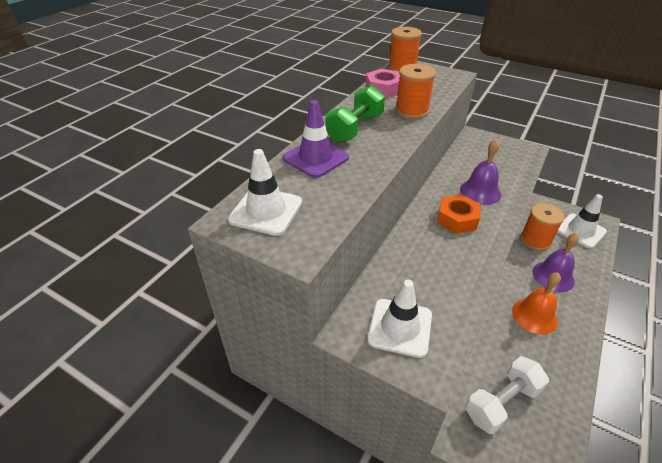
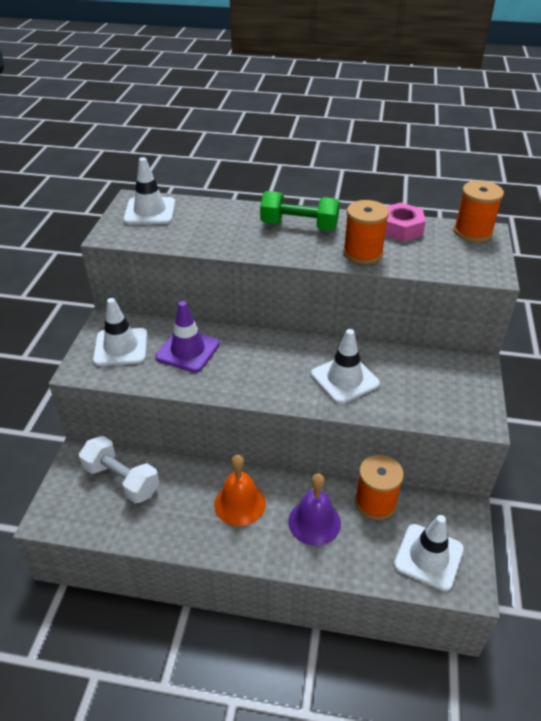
camera: 70 degrees right, 0 degrees up
(315, 158) = (233, 216): purple traffic cone -> purple traffic cone (188, 350)
(457, 219) = (282, 365): orange nut -> none
(480, 191) = (344, 379): purple bell -> white traffic cone

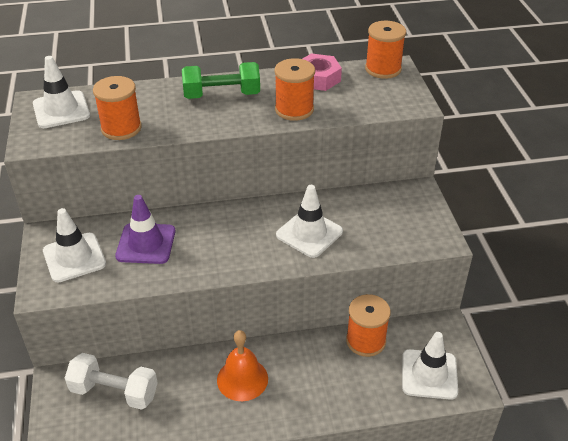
camera: 20 degrees left, 0 degrees up
(193, 237) = (121, 128): none -> orange spool
(314, 522) = (318, 375): purple bell -> none

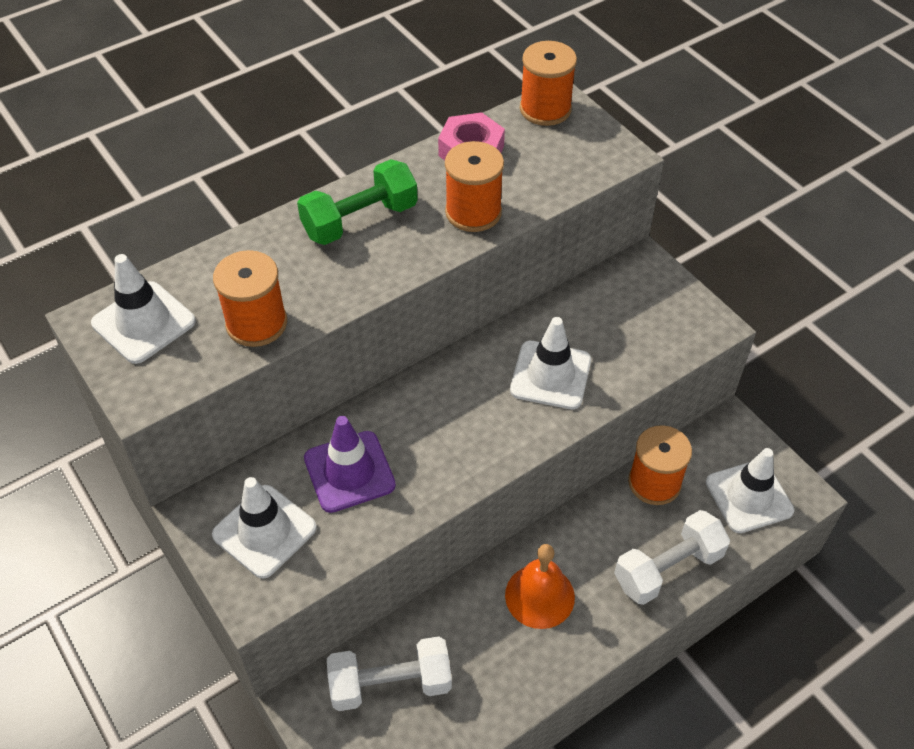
camera: 25 degrees left, 10 degrees up
(341, 397) = (668, 568): none -> white dumbbell

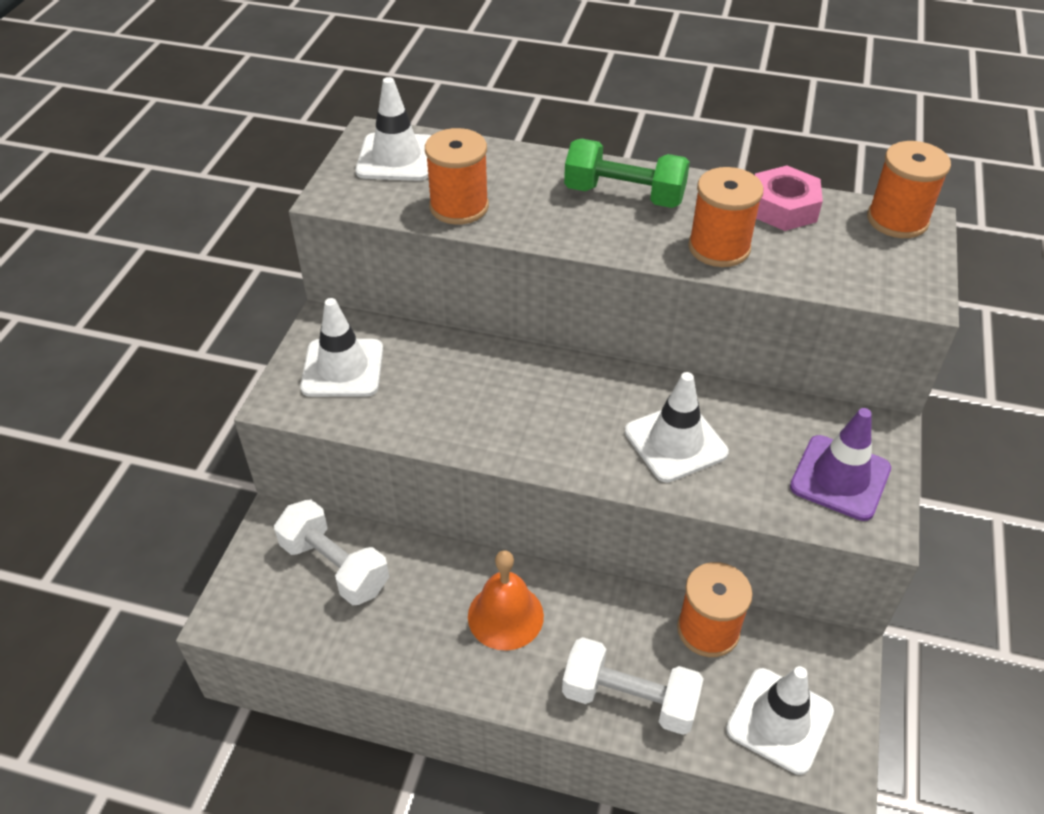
camera: 50 degrees right, 5 degrees down
(349, 472) = (442, 380): purple traffic cone -> purple traffic cone (840, 478)

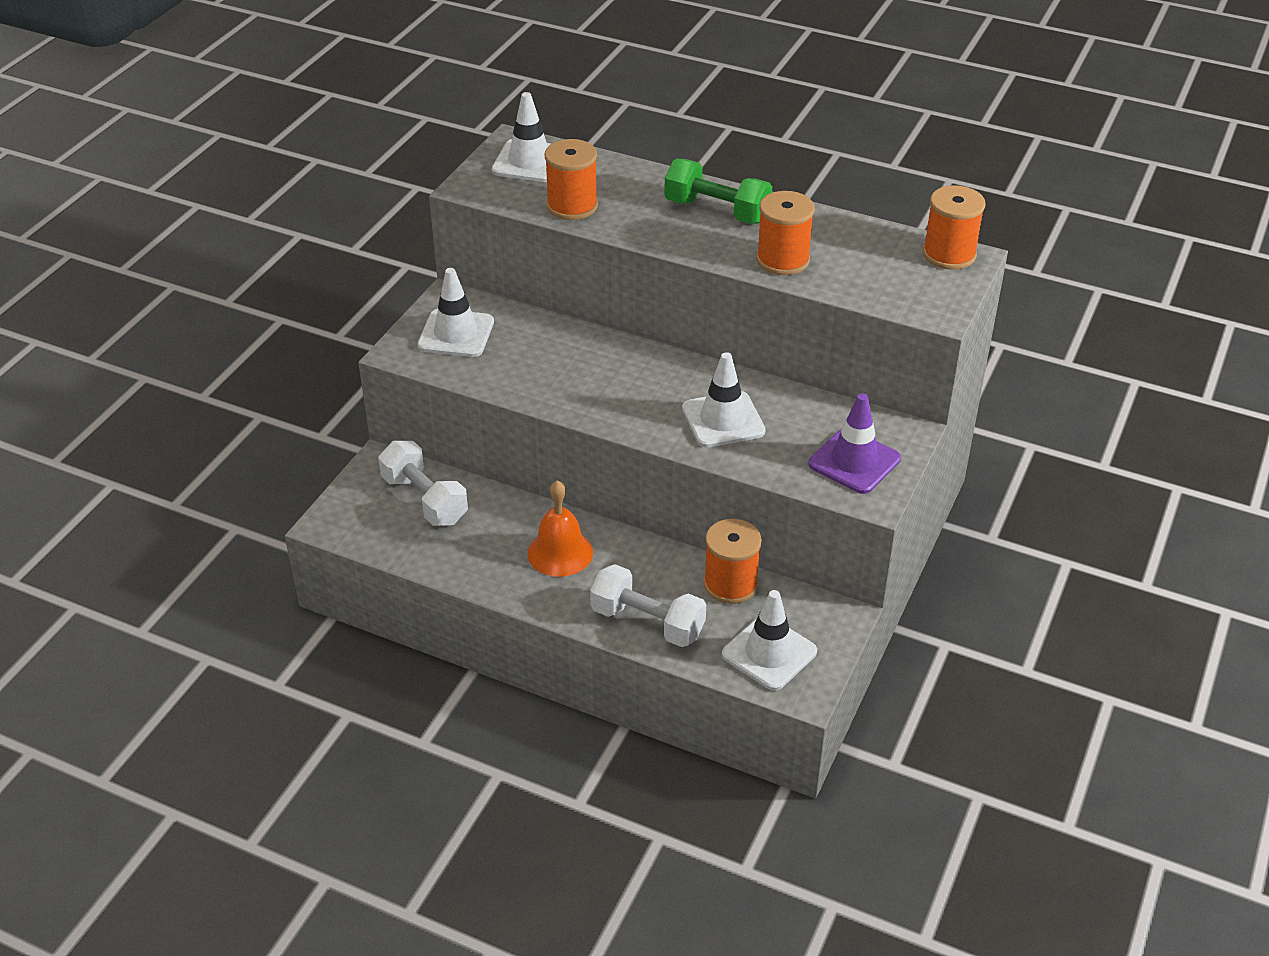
camera: 10 degrees right, 5 degrees down
(783, 208) = (852, 235): pink nut -> none

